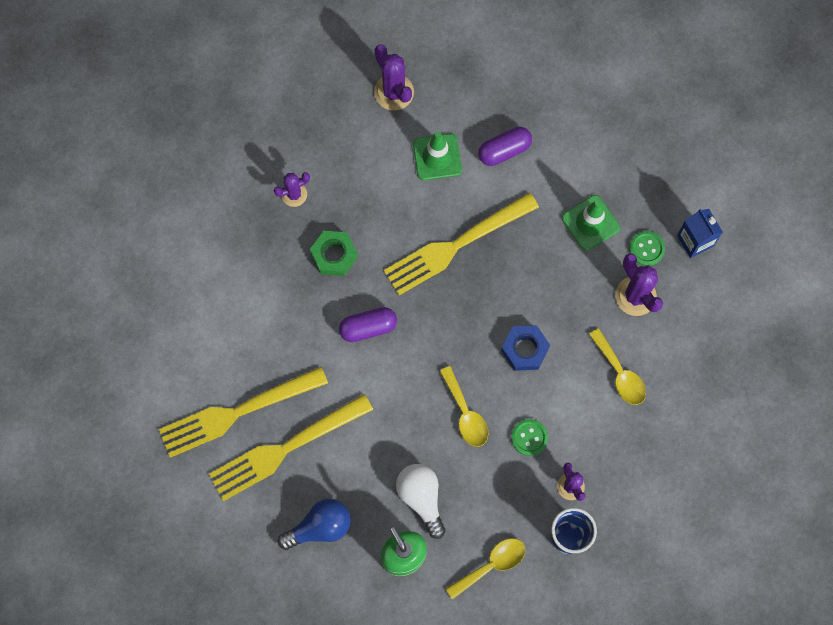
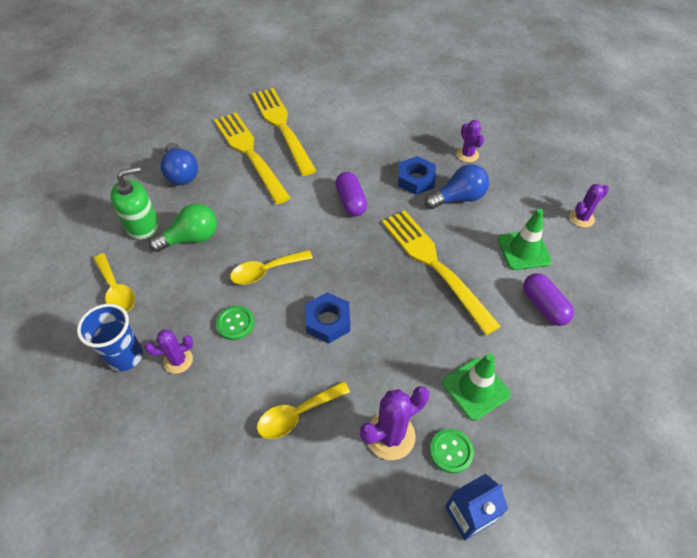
camera: 90 degrees right, 20 degrees down
(334, 255) = (416, 179): green nut -> blue nut
(363, 212) = (458, 198): none -> blue light bulb
(394, 92) = (581, 218): purple cactus -> purple cactus, size x0.64
(421, 498) = (191, 238): white light bulb -> green light bulb

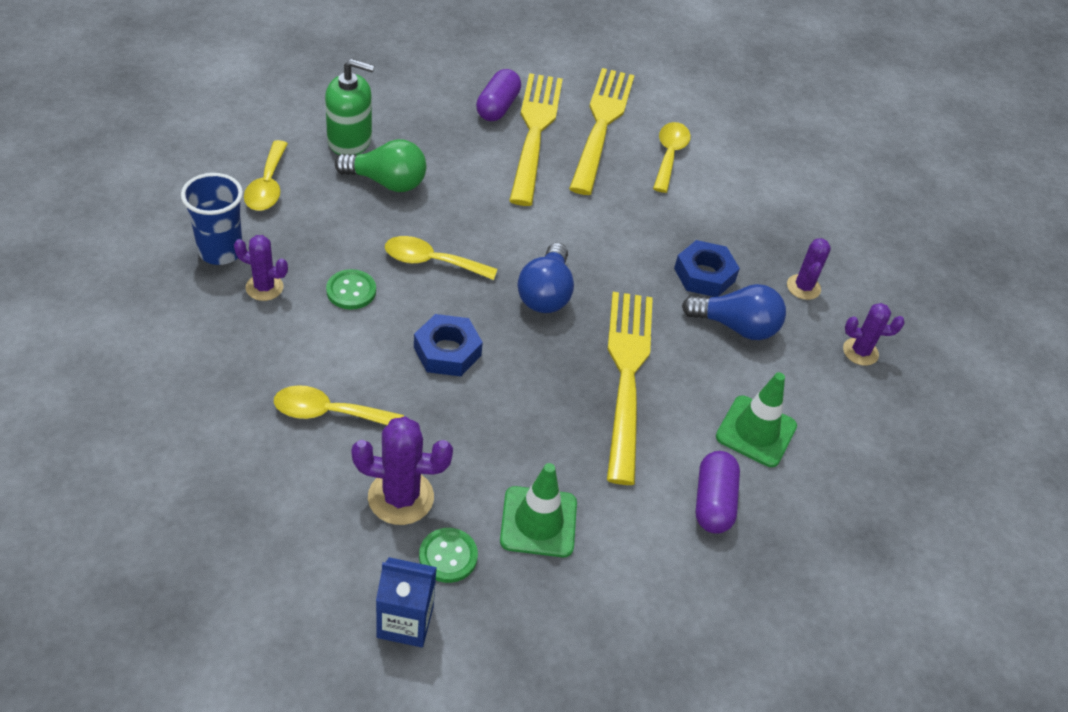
camera: 30 degrees right, 5 degrees down
(181, 174) = (439, 111): blue light bulb -> blue light bulb (545, 293)
(334, 123) = (669, 155): none -> yellow spoon
(350, 202) = (598, 251): purple capsule -> purple capsule (497, 107)
(581, 218) = (877, 447): purple cactus -> purple cactus (860, 352)

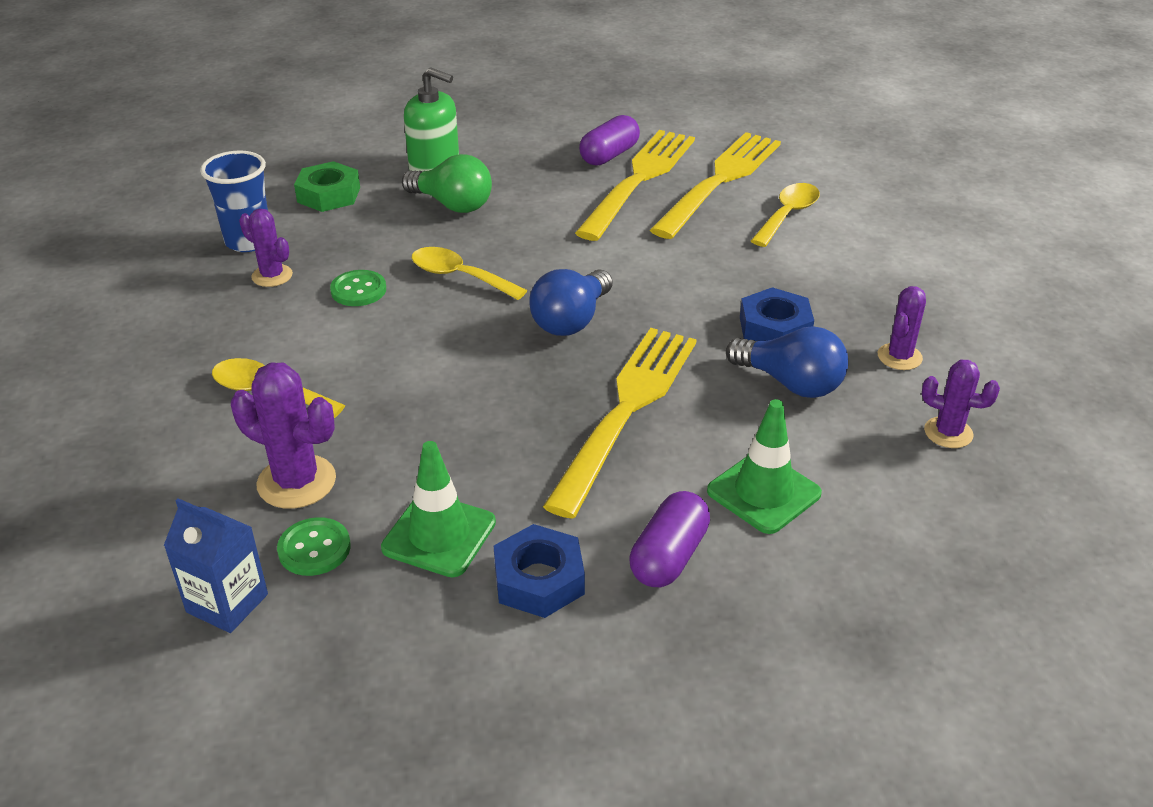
camera: 25 degrees right, 10 degrees down
(267, 186) = (329, 195): yellow spoon -> green nut
(447, 351) = (429, 357): blue nut -> blue nut (539, 580)

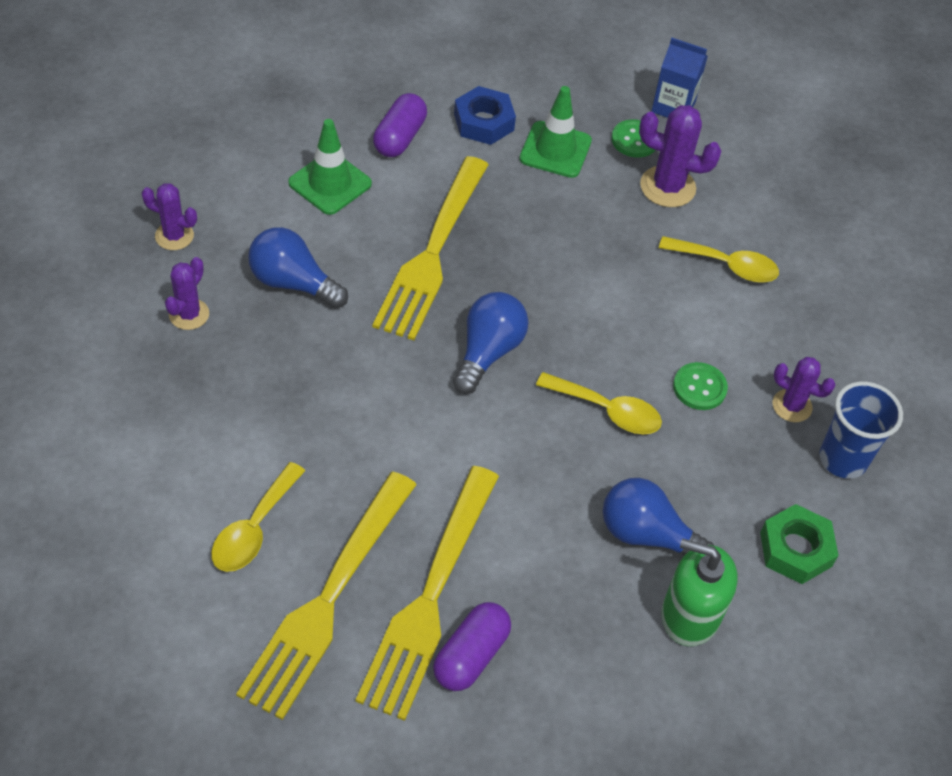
camera: 170 degrees right, 15 degrees up
(452, 205) = (646, 534): green light bulb -> blue light bulb
(774, 328) = (297, 347): blue nut -> none

